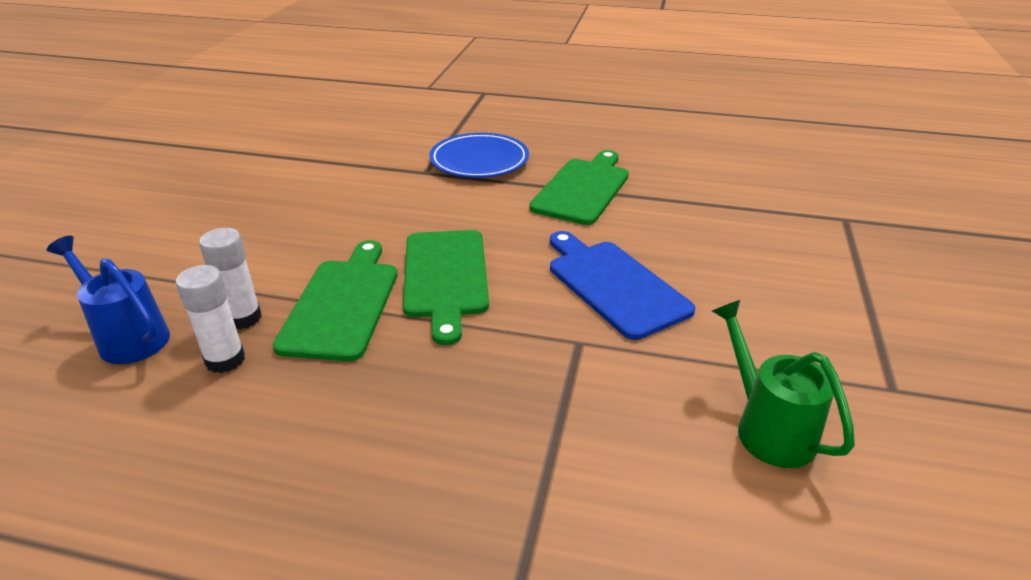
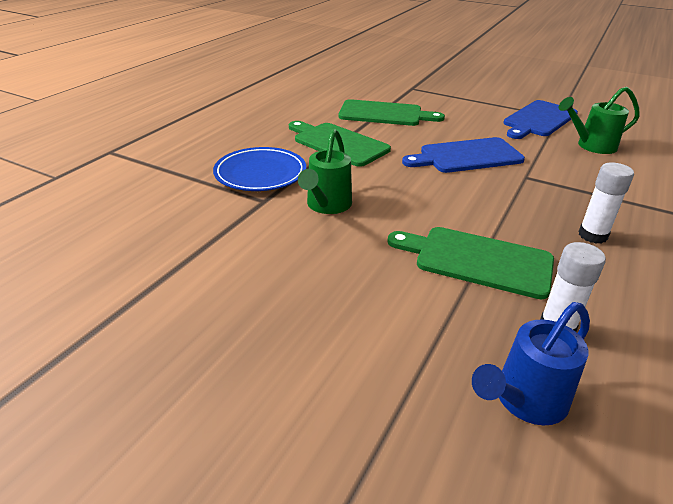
camera: 75 degrees left, 0 degrees up
(243, 318) = (494, 317): white glue stick -> white glue stick (592, 235)
(428, 204) = (326, 206): none -> green watering can
(445, 277) = (446, 211): green cutting board -> green cutting board (384, 114)
(842, 360) = (538, 120): none -> blue cutting board

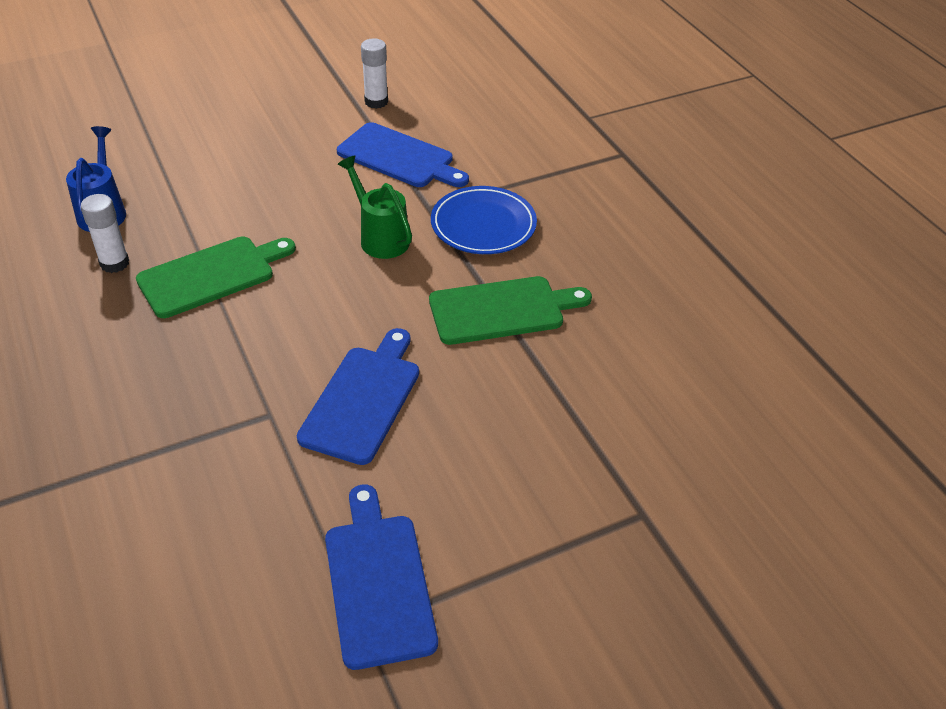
camera: 125 degrees right, 10 degrees up
(203, 242) = (399, 157): none -> blue cutting board
(384, 114) = (556, 405): green cutting board -> none
(591, 146) = (251, 561): green watering can -> none
(592, 235) = (143, 372): white glue stick -> white glue stick (376, 102)

